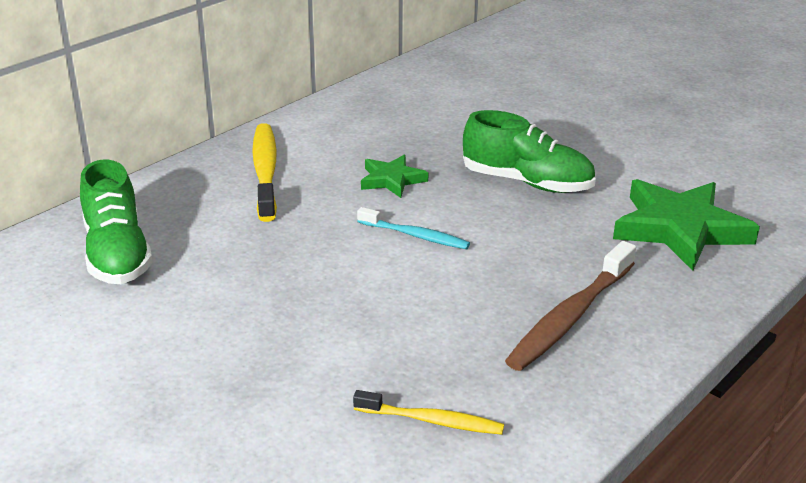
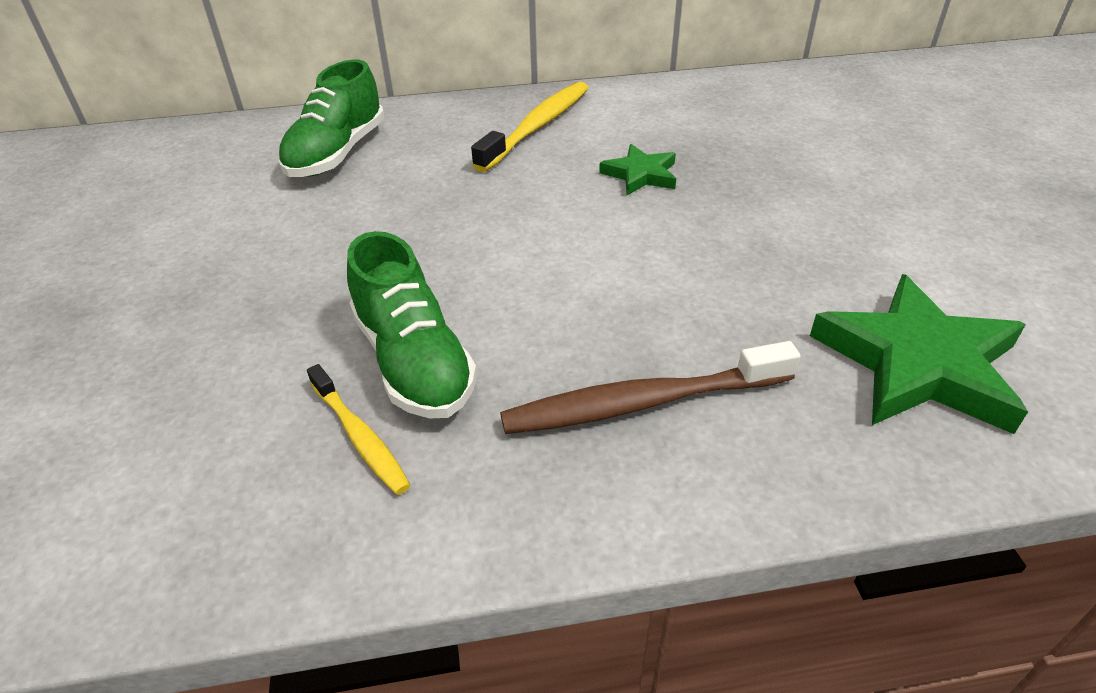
camera: 40 degrees right, 10 degrees up
(415, 235) = (592, 238): turquoise toothbrush -> none
(527, 182) = (782, 230): green shoe -> green shoe (413, 361)

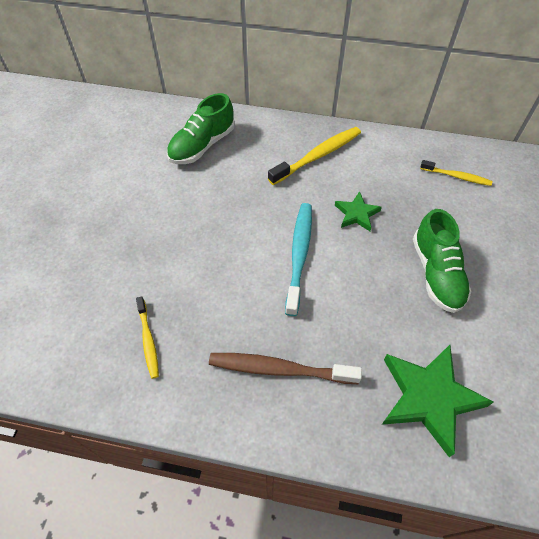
camera: 20 degrees right, 15 degrees up
(413, 361) = (187, 305): green shoe -> green shoe (436, 273)
(580, 243) = (299, 255): none -> turquoise toothbrush
(756, 105) = (456, 176): none -> yellow toothbrush

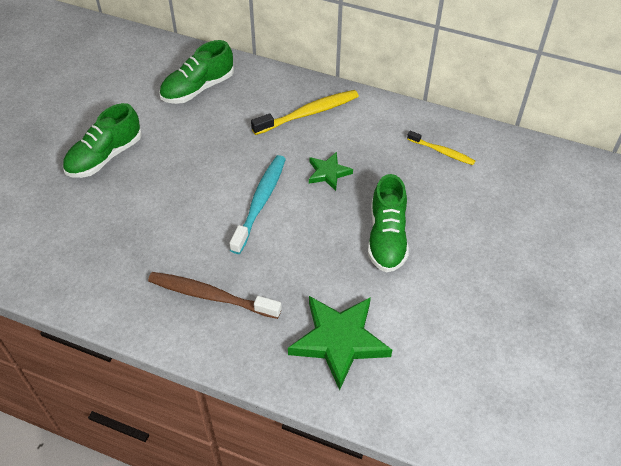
camera: 10 degrees right, 5 degrees down
(126, 229) = (105, 156): none -> green shoe
(148, 340) = (101, 254): yellow toothbrush -> none

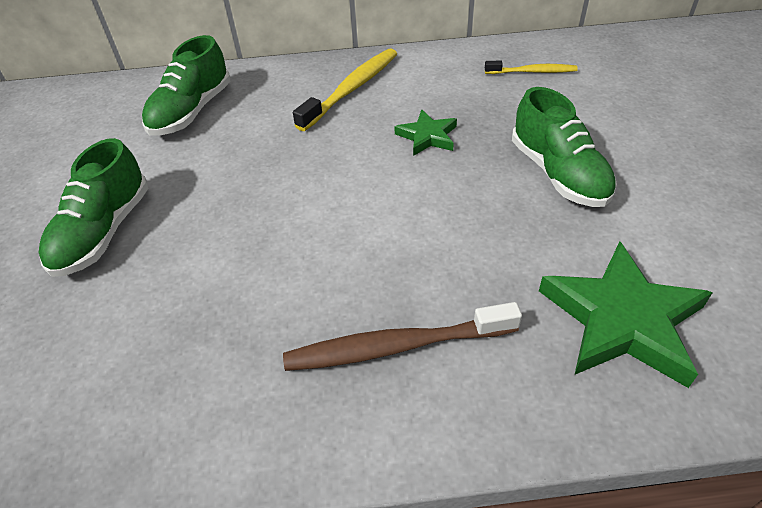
camera: 25 degrees left, 5 degrees down
(260, 202) = (369, 199): turquoise toothbrush -> none

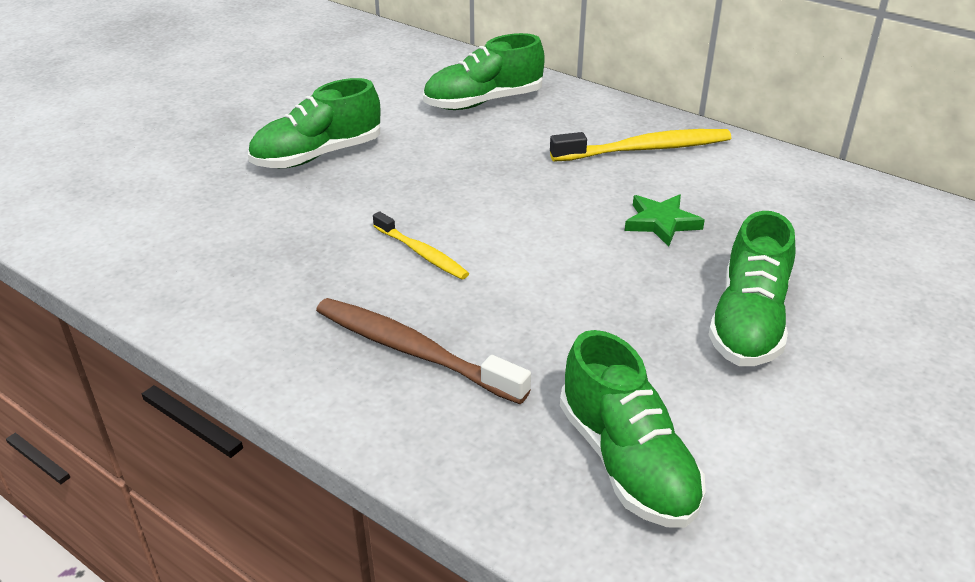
camera: 40 degrees right, 10 degrees down
(532, 72) = (865, 224): yellow toothbrush -> yellow toothbrush (422, 253)
(622, 320) = (626, 462): green star -> green shoe

